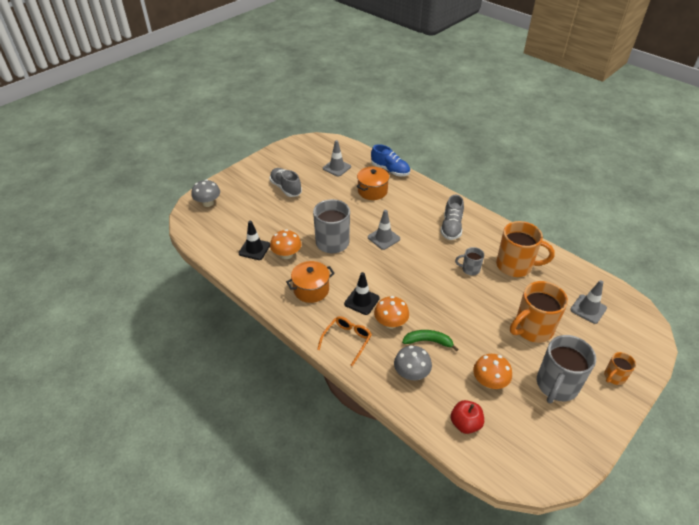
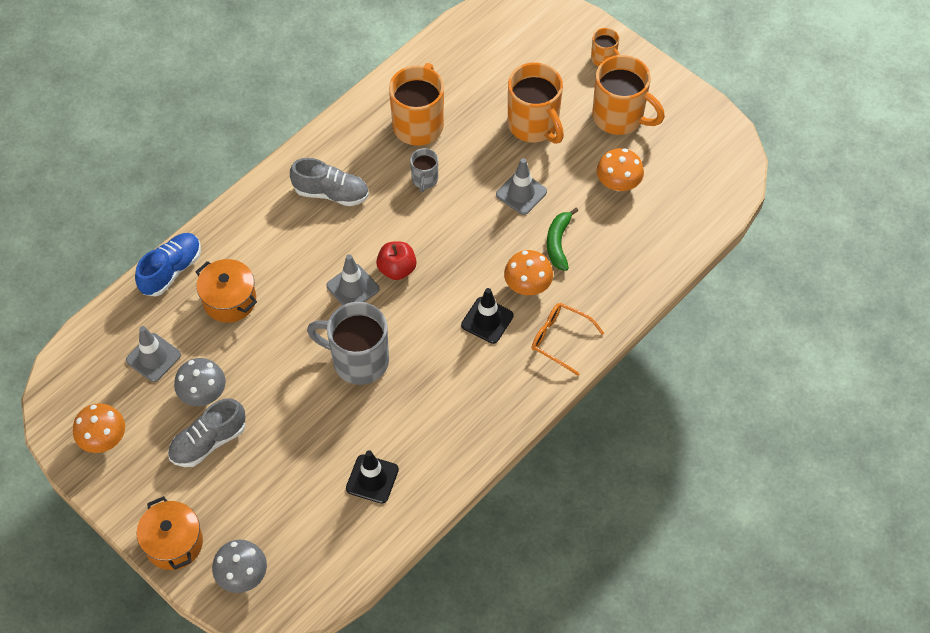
camera: 90 degrees left, 15 degrees up
(286, 254) = (387, 428): orange mushroom -> orange mushroom (103, 439)
(311, 290) = (465, 388): orange pot -> orange pot (174, 543)
(411, 373) = (610, 266): grey mushroom -> grey mushroom (203, 393)
(465, 424) = (678, 215): red apple -> red apple (397, 269)
(556, 385) = (619, 117): grey mug -> orange mug
(588, 309) = (499, 59): grey traffic cone -> grey traffic cone (521, 193)

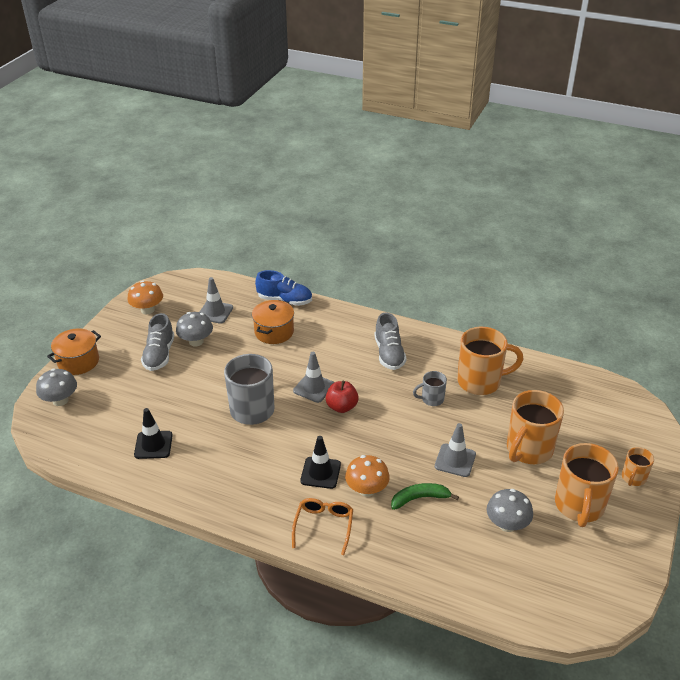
camera: 70 degrees right, 20 degrees down
(208, 442) = (159, 355): grey shoe -> grey shoe turned 120 degrees counterclockwise
(618, 183) = (507, 524): orange mushroom -> grey mushroom

